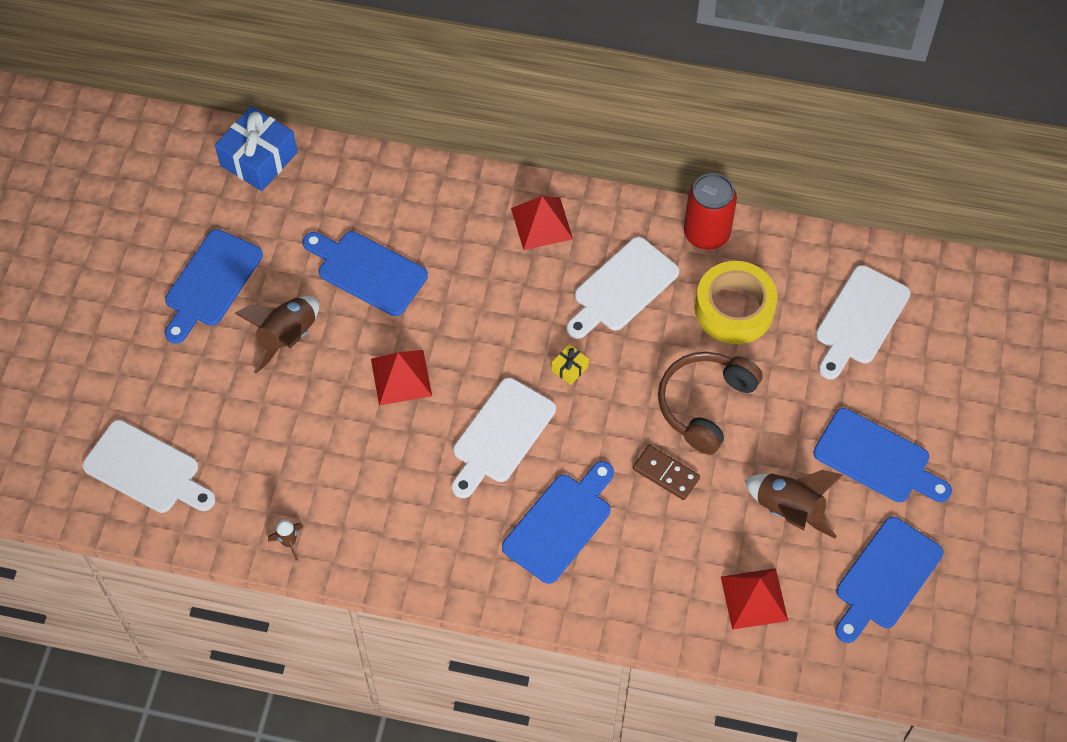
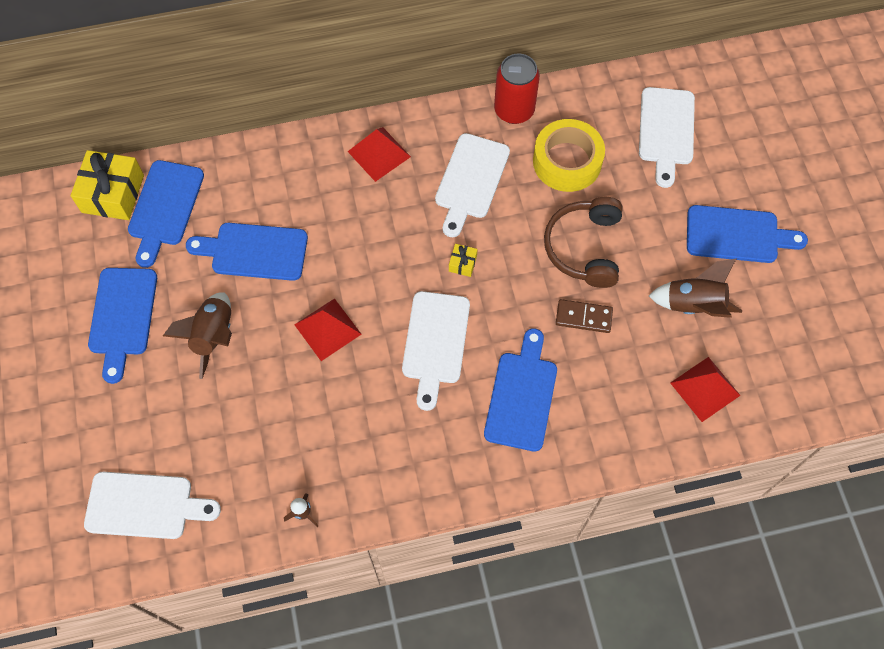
camera: 25 degrees left, 5 degrees up
(259, 159) = (113, 194): blue gift -> yellow gift
(885, 578) = (794, 327): blue cutting board -> blue cutting board (164, 208)

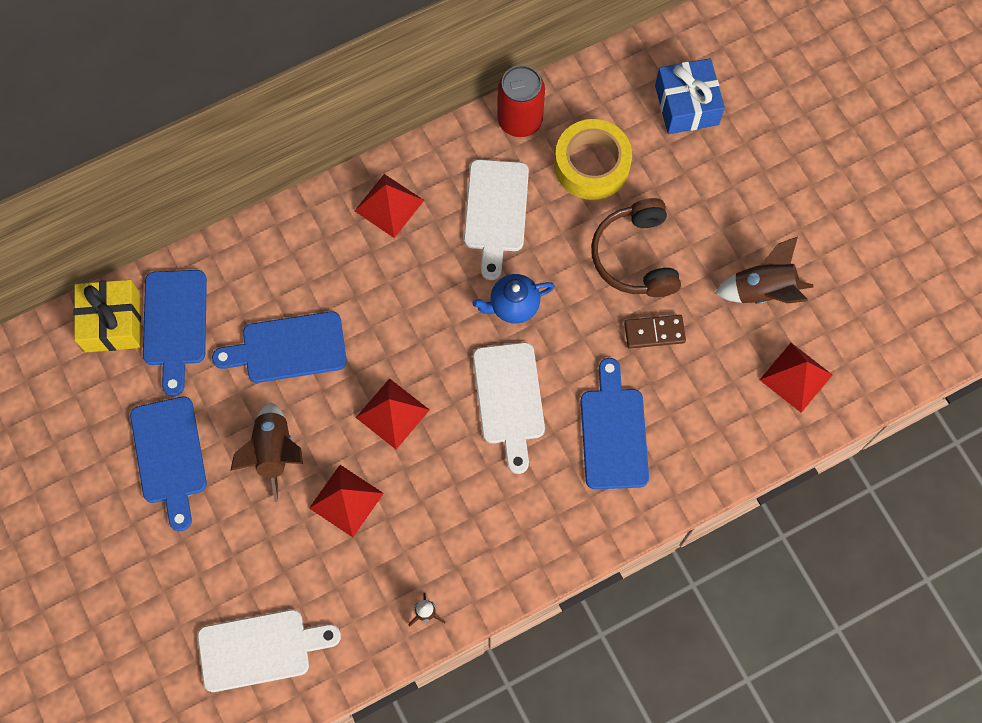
camera: 15 degrees left, 5 degrees up
(263, 394) = (346, 500): none -> red pyramid
(462, 263) = (513, 306): yellow gift -> blue teapot
(666, 131) = (686, 105): white cutting board -> blue gift
(737, 235) = (789, 203): blue cutting board -> none

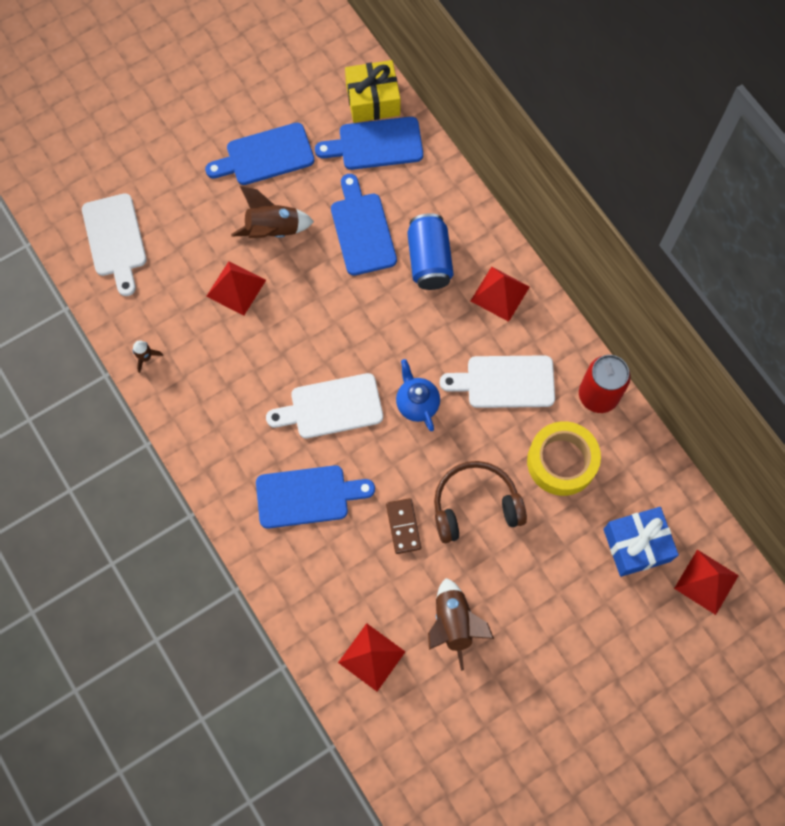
camera: 85 degrees right, 0 degrees up
(338, 277) = (429, 260): none -> blue can
(392, 413) = (312, 315): red pyramid -> red pyramid (706, 582)

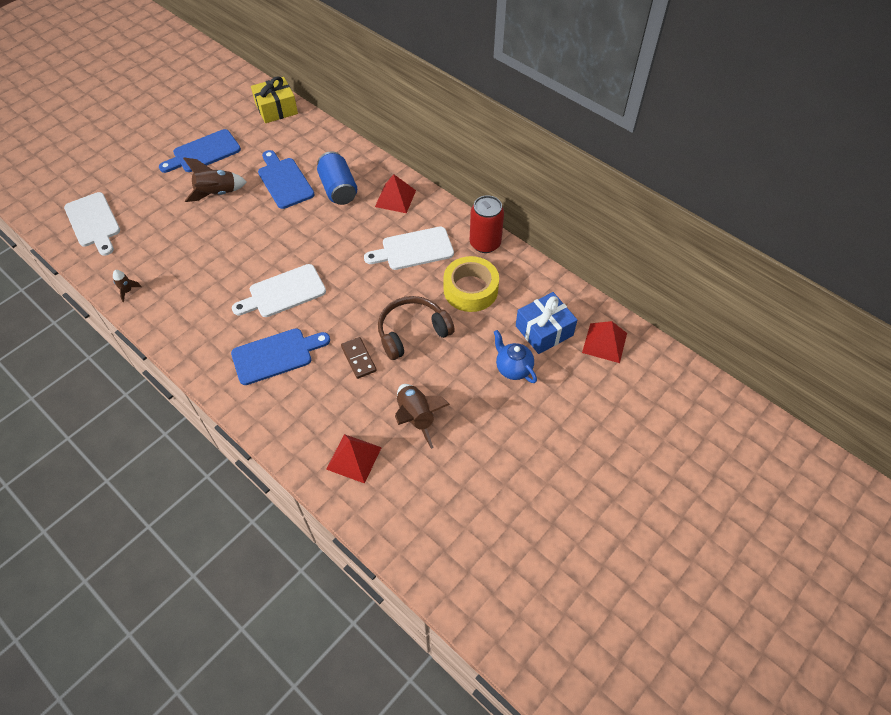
camera: 15 degrees left, 15 degrees down
(236, 288) = (194, 233): red pyramid -> none
(375, 144) = (284, 132): blue cutting board -> none
(417, 404) = (350, 276): blue teapot -> blue teapot (513, 368)

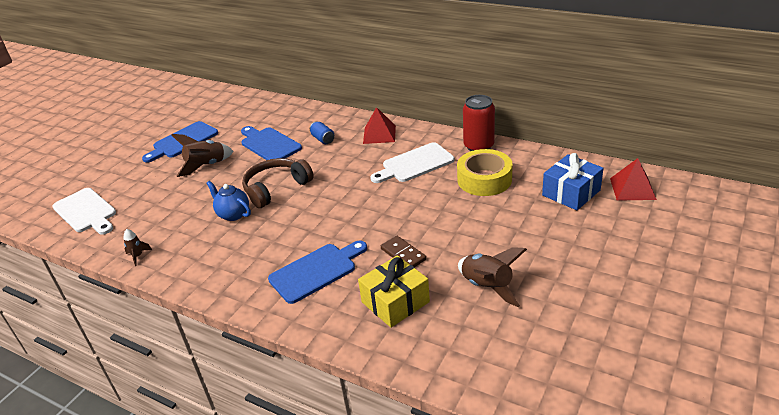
camera: 10 degrees left, 20 degrees down
(276, 109) = (241, 101): yellow gift -> yellow gift (395, 302)
(283, 292) = (302, 221): white cutting board -> none
(338, 189) = (323, 139): blue can -> blue can, size x0.55
(354, 458) = (440, 337): red pyramid -> none
(412, 332) = (446, 222): brown headphones -> brown headphones (276, 188)
(513, 368) = (559, 226): blue teapot -> blue teapot (233, 214)

